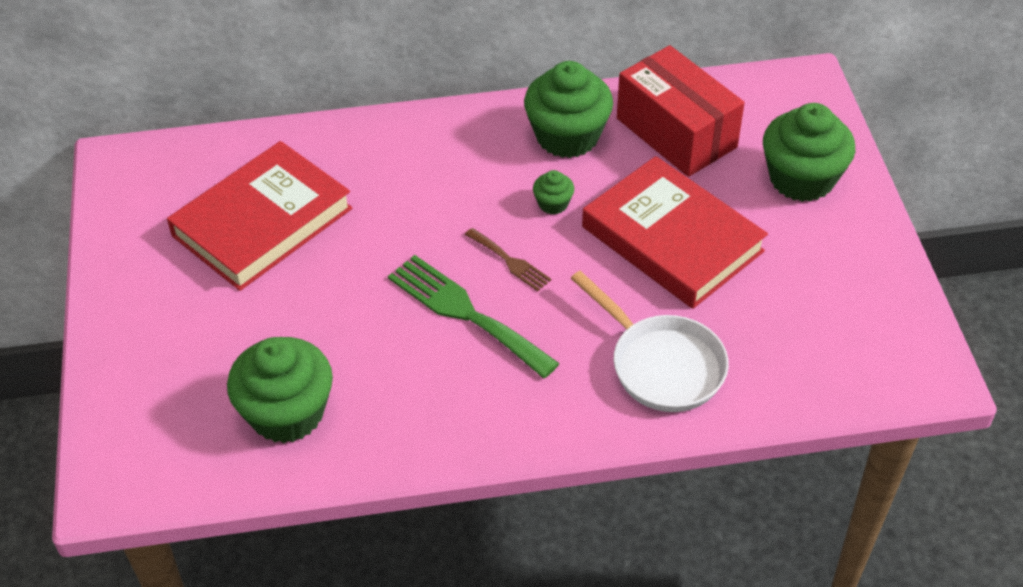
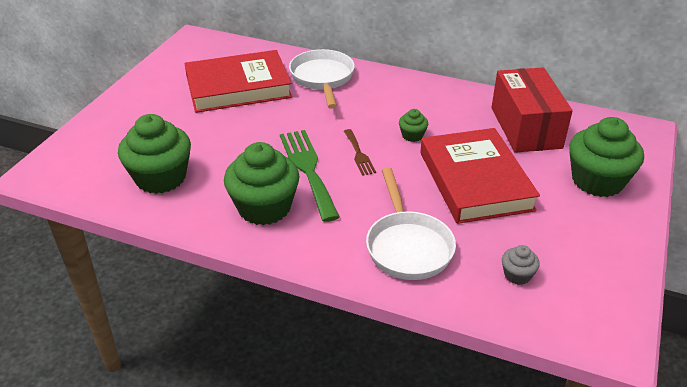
camera: 30 degrees right, 10 degrees down
(368, 159) = (322, 79): none -> white pan
(567, 136) = (451, 106): green cupcake -> green cupcake (264, 208)
(798, 345) = (517, 275): none -> grey cupcake

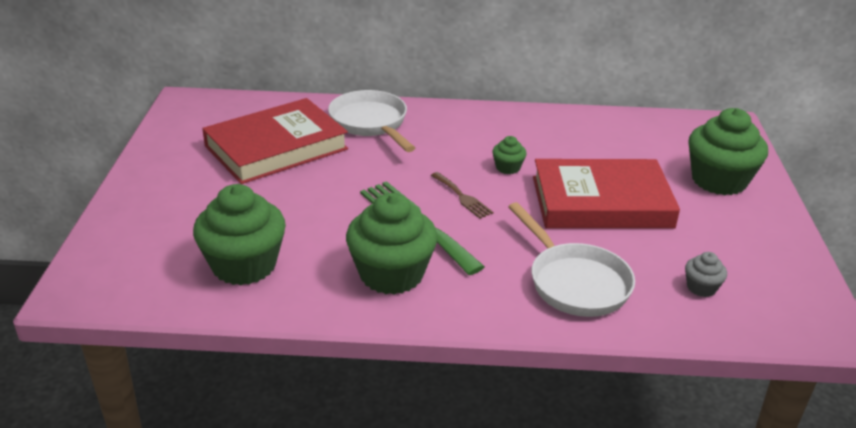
camera: 20 degrees left, 5 degrees down
(475, 181) = (601, 202): red book -> red book turned 60 degrees counterclockwise
(526, 127) = (618, 140): red box -> none

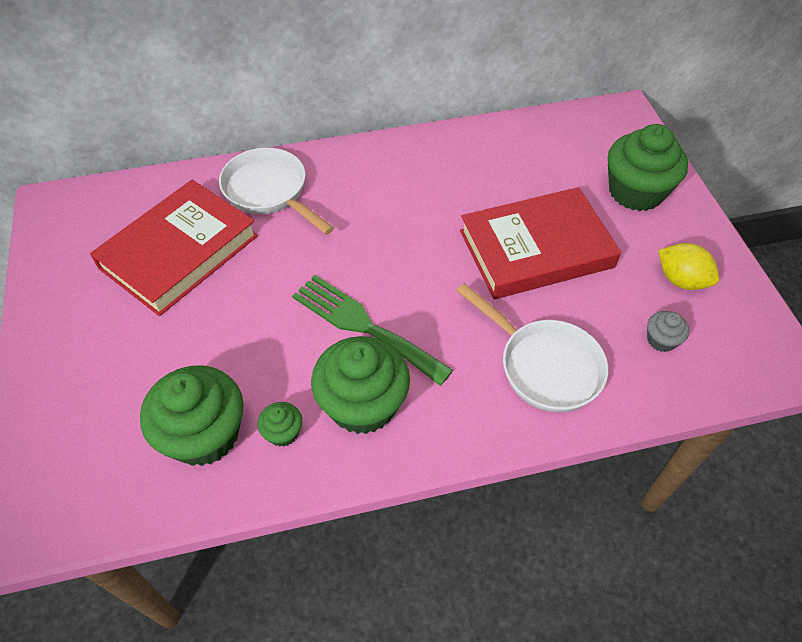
camera: 15 degrees left, 20 degrees up
(462, 197) = (399, 276): brown fork -> none
(508, 167) = (431, 223): green cupcake -> green cupcake (283, 432)
(740, 249) = (681, 280): none -> yellow lemon

